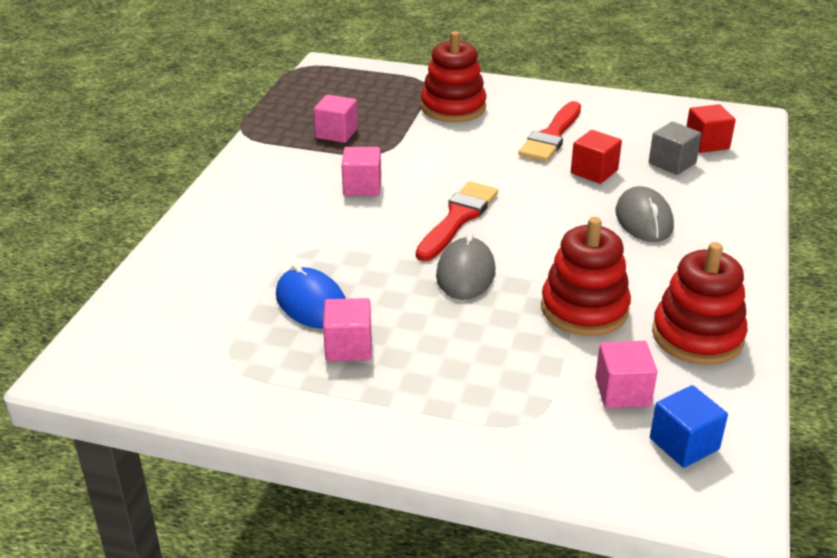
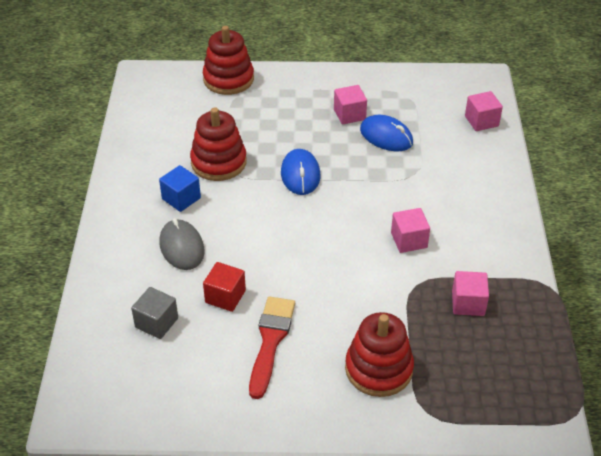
camera: 165 degrees right, 10 degrees up
(458, 218) = (322, 221): red brush -> none
(465, 273) = (300, 174): grey mouse -> blue mouse
(622, 392) = (192, 116): pink cube -> pink cube (481, 121)
(684, 444) = (160, 96): blue cube -> blue cube (181, 198)
(697, 336) = (149, 156): red stacking toy -> red stacking toy (228, 79)
(706, 143) = (122, 360): red cube -> none

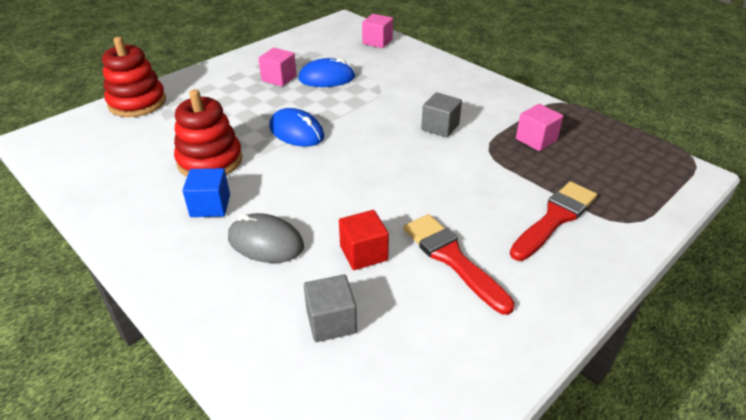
camera: 45 degrees left, 5 degrees down
(378, 369) = (555, 218): red stacking toy -> red brush
(409, 240) = (440, 127): pink cube -> grey cube

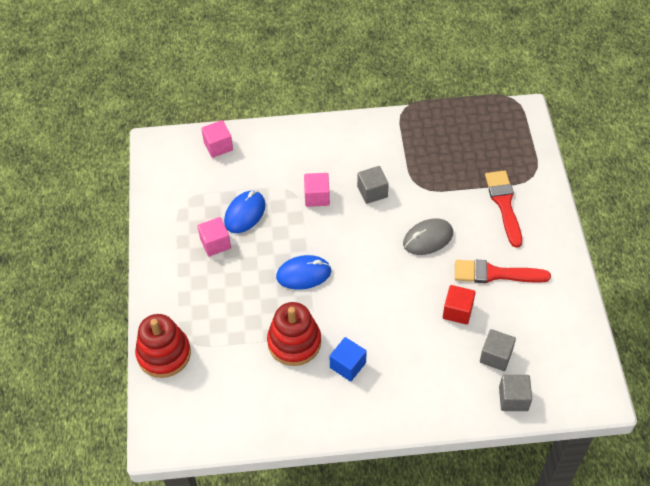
camera: 50 degrees left, 15 degrees up
(266, 242) = (409, 353): grey mouse -> grey mouse (427, 238)
(277, 376) = (513, 399): none -> grey cube
(536, 140) = (431, 154): pink cube -> pink cube (317, 197)

